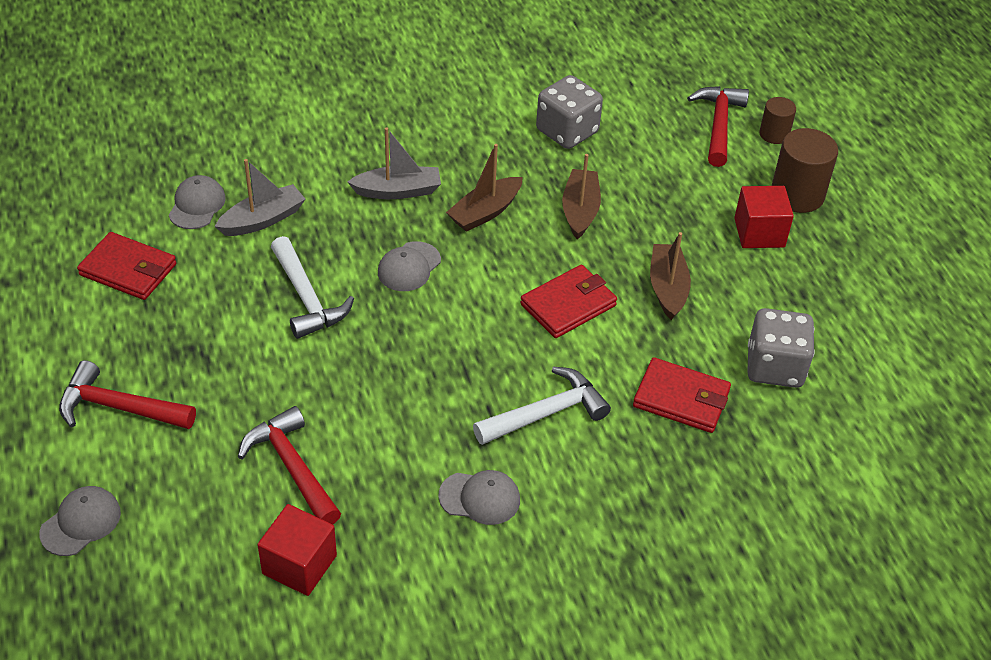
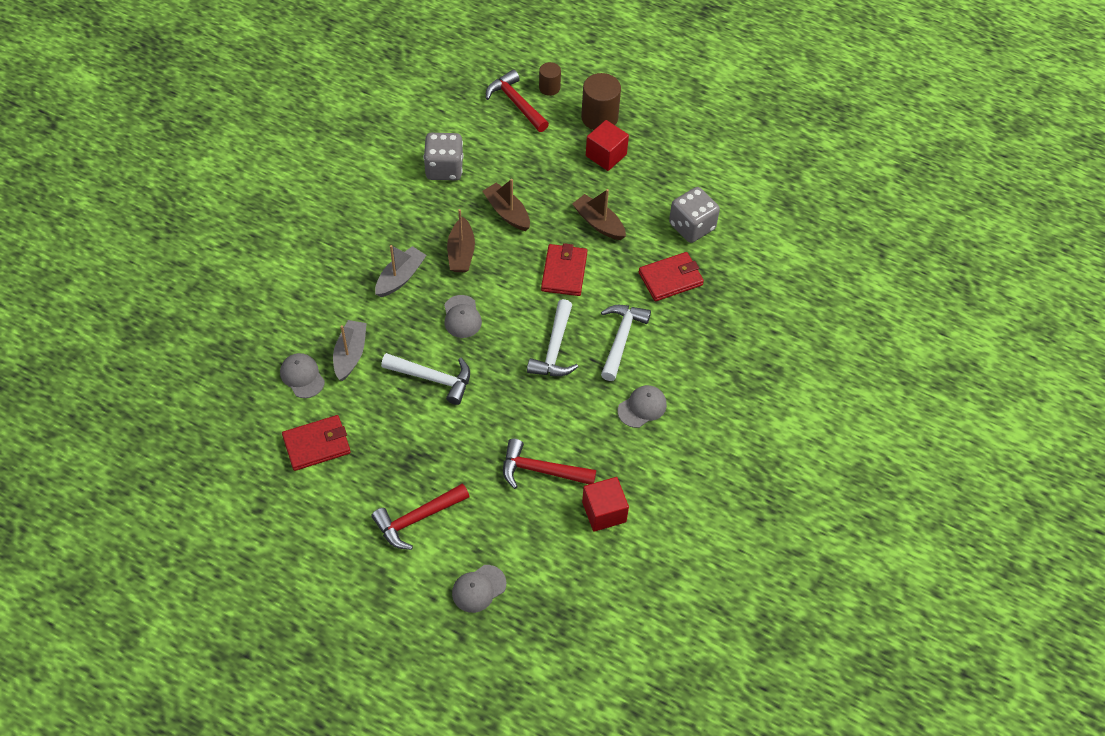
camera: 45 degrees left, 10 degrees up
(81, 522) = (478, 588): grey cap -> grey cap turned 120 degrees counterclockwise
(462, 367) = (554, 349): none -> white hammer

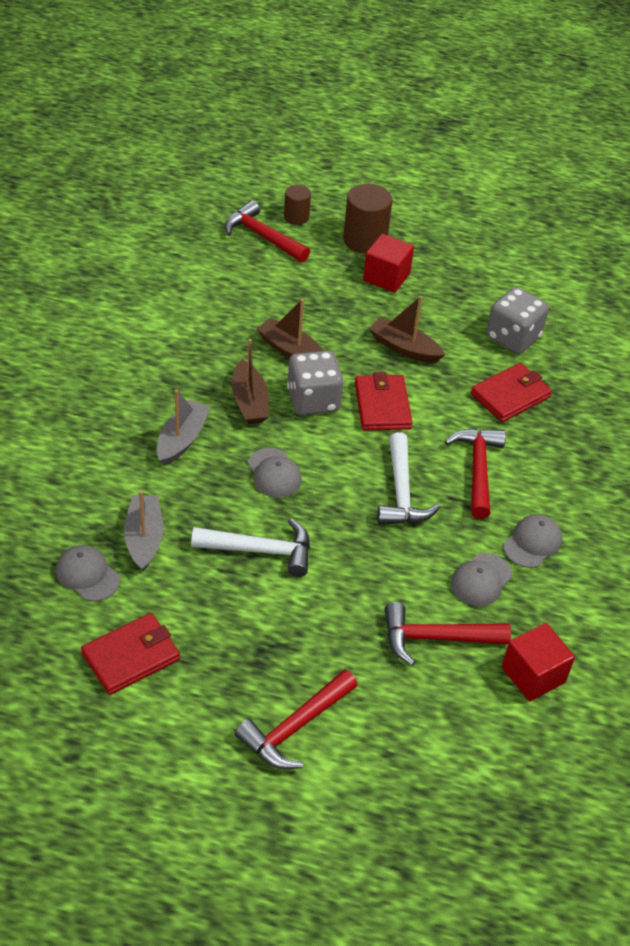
camera: 15 degrees left, 10 degrees down
(444, 168) = (199, 314): grey dice -> grey dice (313, 400)
(478, 588) = (407, 803): grey cap -> grey cap (481, 580)
(621, 338) = (477, 469): white hammer -> red hammer

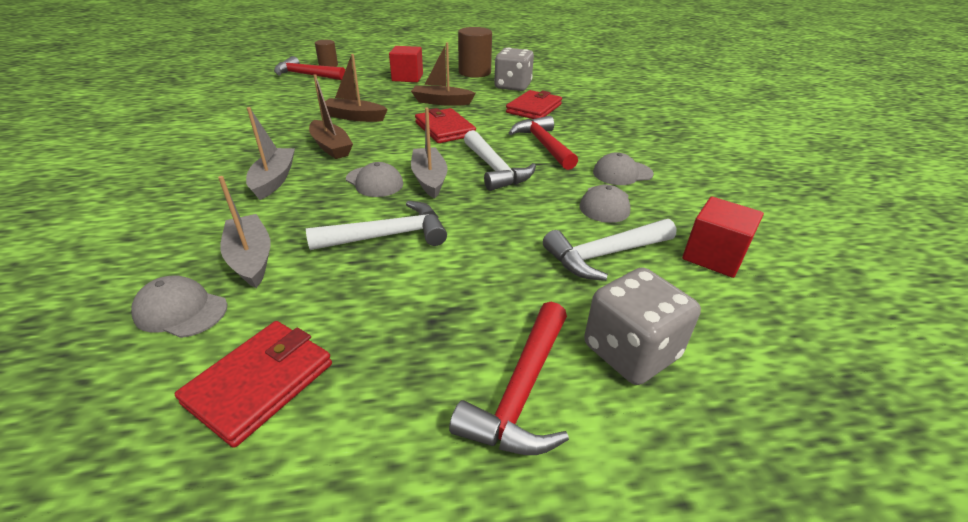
camera: 20 degrees left, 10 degrees down
(313, 400) = (386, 136): grey dice -> grey dice (630, 351)
(328, 486) = (429, 179): none -> grey boat
(365, 240) = (382, 67): brown cylinder -> brown cylinder (474, 72)
(435, 638) = (604, 255): red hammer -> white hammer
(532, 543) = (622, 173): grey cap -> grey cap turned 120 degrees counterclockwise

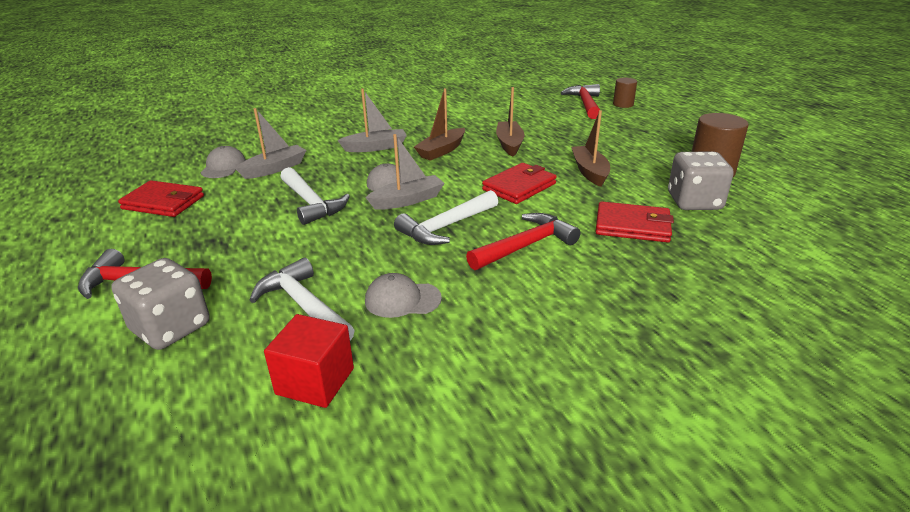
camera: 75 degrees right, 5 degrees down
(407, 77) = (639, 142): red cube -> none
(622, 173) = (486, 307): grey cap -> none

